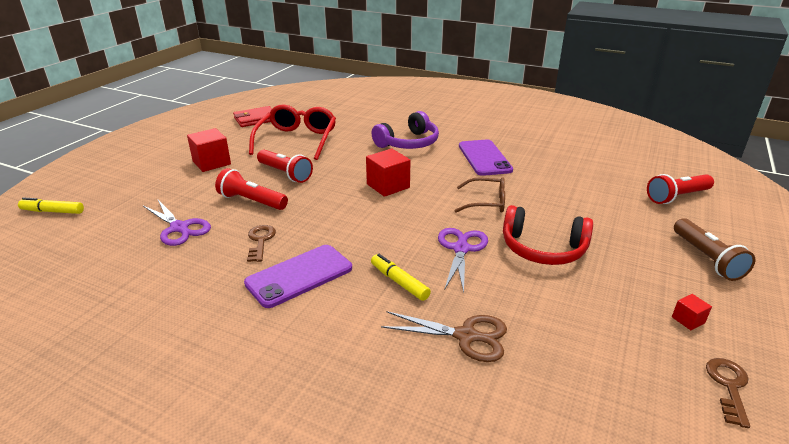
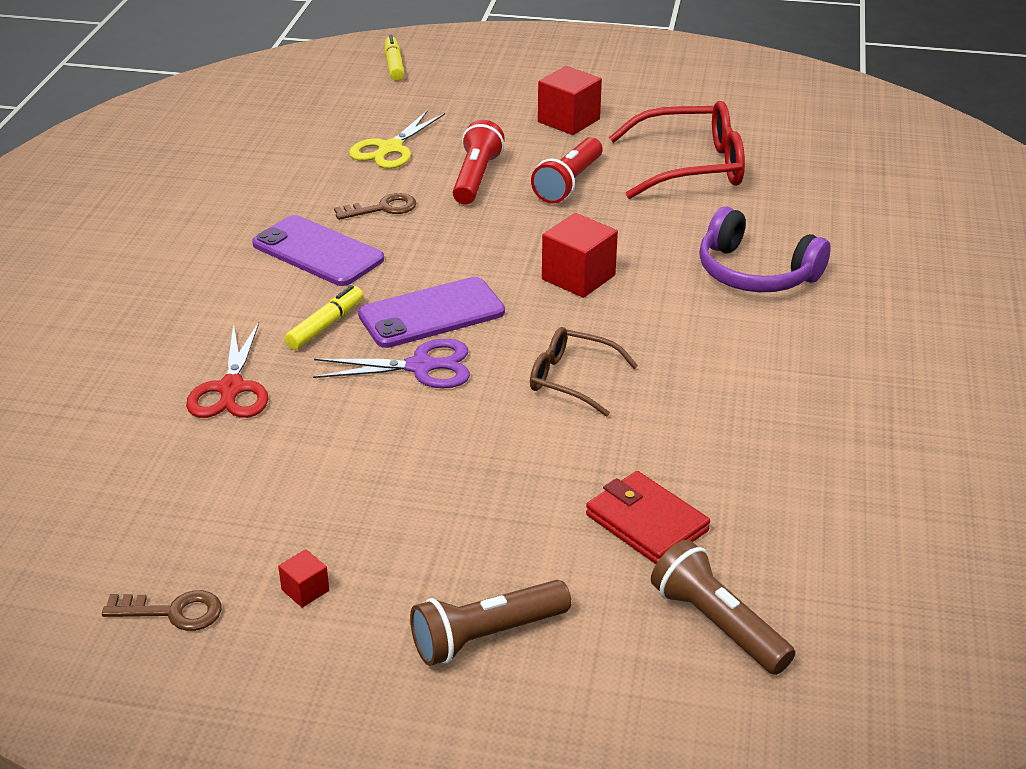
camera: 75 degrees right, 5 degrees up
(179, 228) = (390, 149): purple scissors -> yellow scissors
(256, 119) = (745, 113): red wallet -> red wallet (646, 523)
(466, 336) = (231, 389): brown scissors -> red scissors
(484, 158) = (747, 364): purple phone -> purple phone (431, 313)
(486, 202) = (572, 379): brown glasses -> brown glasses turned 120 degrees clockwise
(543, 248) = (450, 445): red headphones -> none
(677, 197) = (717, 624): red flashlight -> brown flashlight

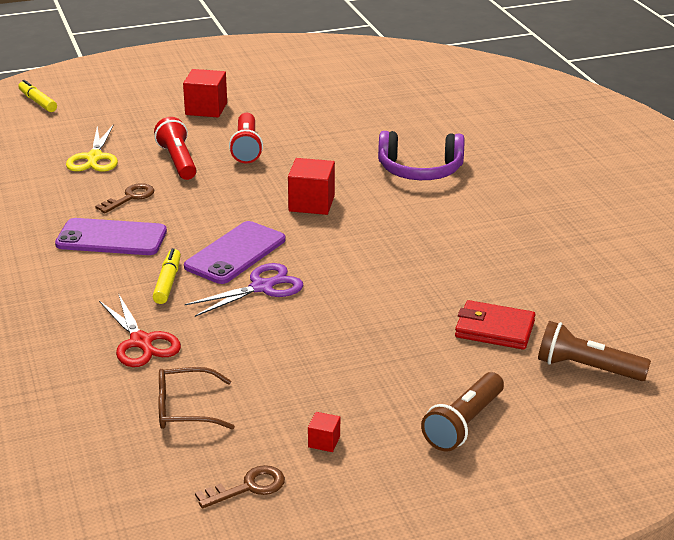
camera: 30 degrees left, 5 degrees down
(572, 379) = (368, 264): brown glasses -> brown glasses (185, 409)
(691, 166) = (317, 117): red glasses -> none

